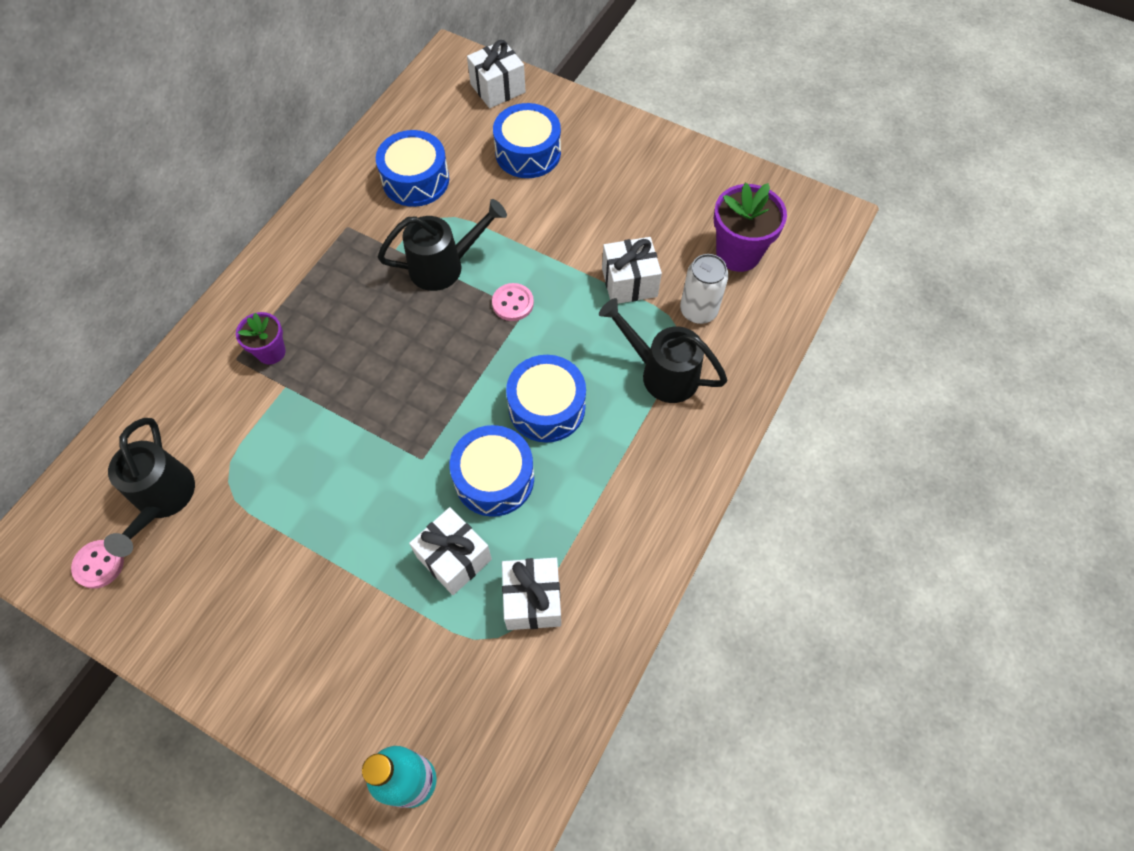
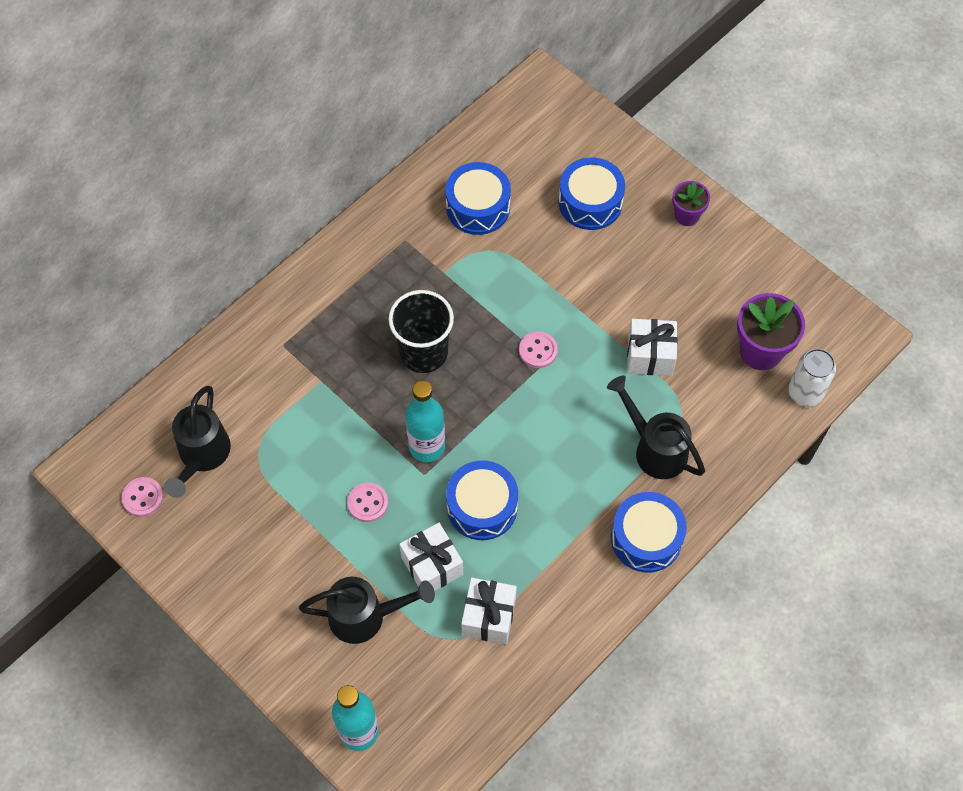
camera: 15 degrees right, 0 degrees up
(271, 352) = (314, 346): purple flower pot -> purple flower pot (687, 215)
(365, 506) = (367, 503): none -> pink button
(392, 332) = (423, 352): none -> black cup
(418, 429) = (427, 447): none -> turquoise bottle
(444, 266) = (484, 300): black watering can -> black watering can (365, 616)
(497, 88) = (578, 127): white gift -> none
(547, 407) = (543, 455): blue drum -> blue drum (646, 538)
(698, 310) = (706, 398): white can -> white can (805, 393)

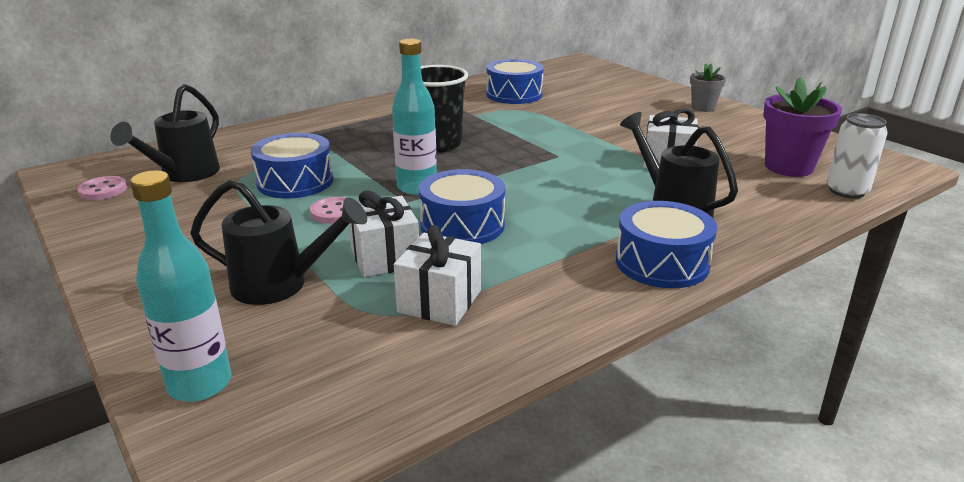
camera: 10 degrees right, 35 degrees down
(538, 350) = (551, 151): pink button -> none
(590, 202) = (614, 98): blue drum -> blue drum (295, 182)
(687, 215) = (703, 108): purple flower pot -> grey flower pot

